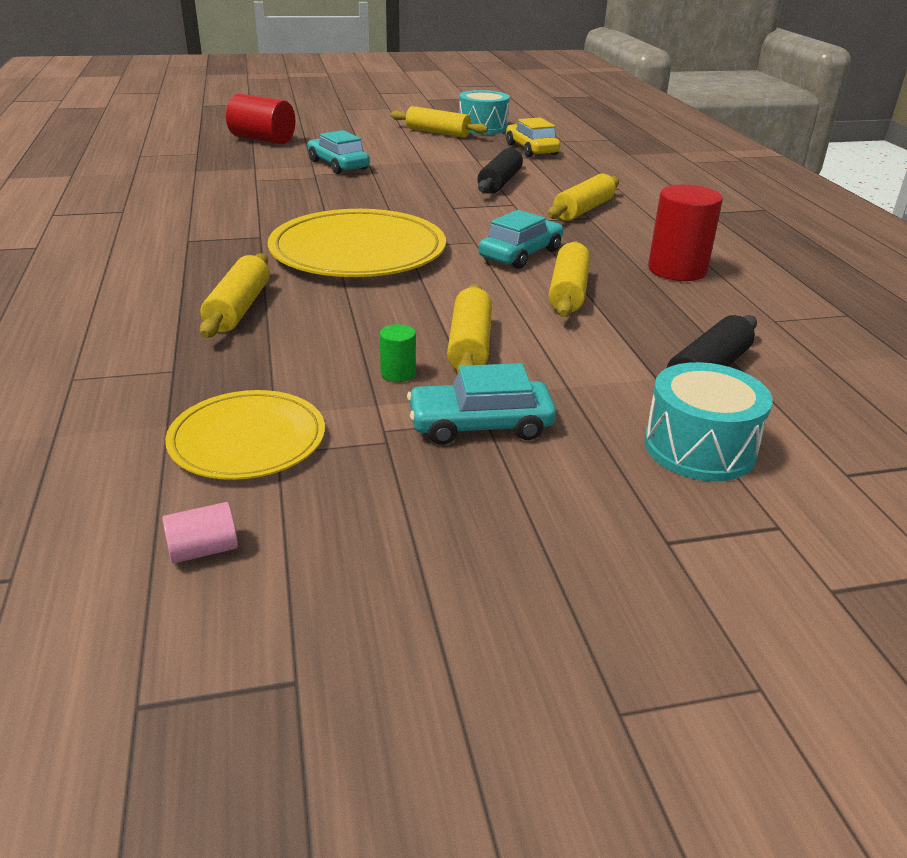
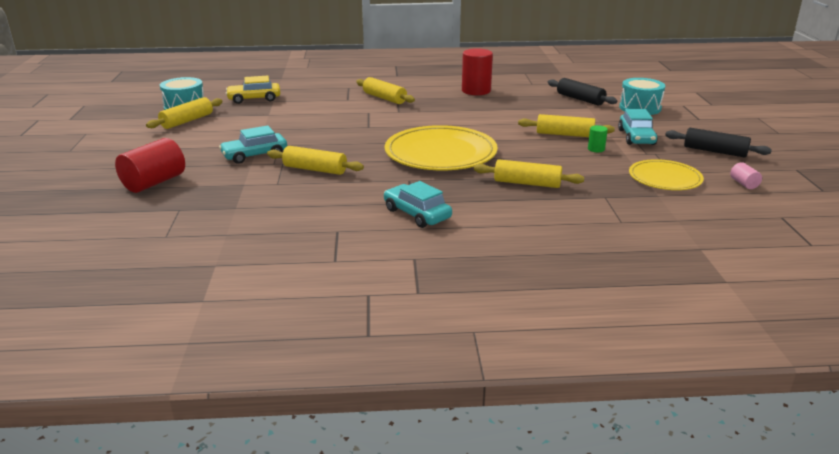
camera: 80 degrees left, 5 degrees down
(499, 182) = (324, 112): black rolling pin -> black rolling pin (715, 151)
(520, 254) = (451, 117): turquoise car -> turquoise car (417, 214)
(568, 292) = (502, 112): yellow rolling pin -> yellow rolling pin (315, 169)

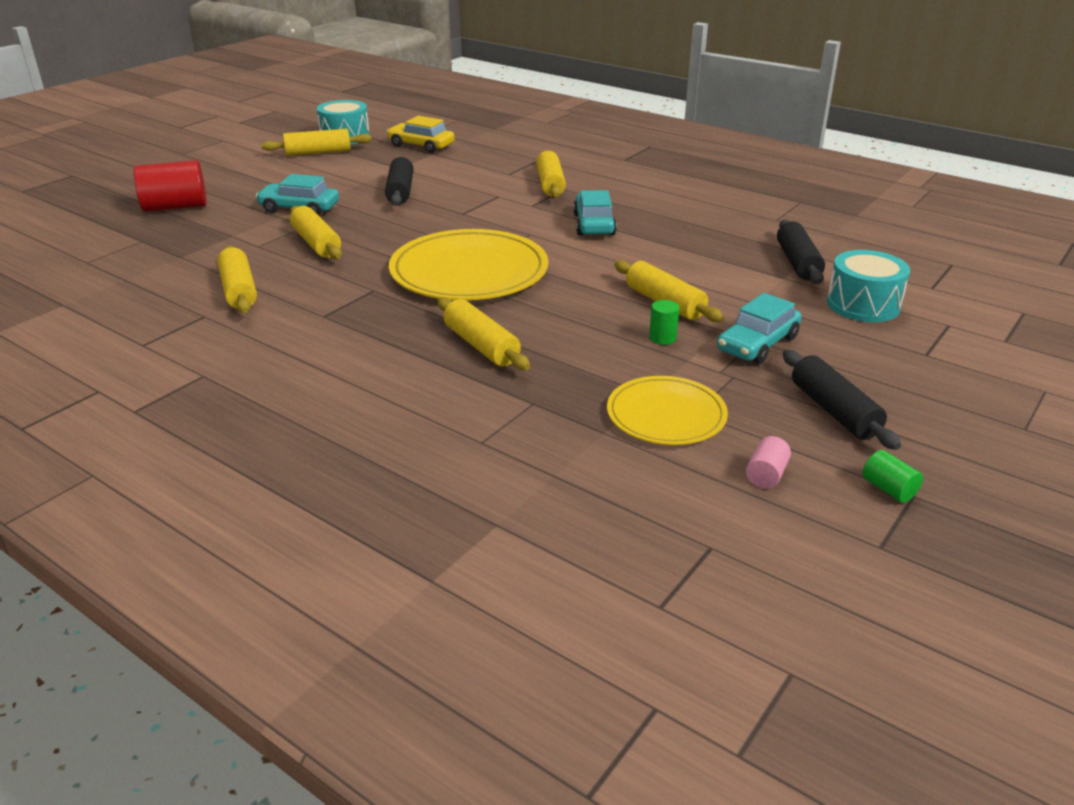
camera: 40 degrees right, 5 degrees up
(301, 126) = (400, 191): none -> black rolling pin
(326, 210) = (239, 290): none -> yellow rolling pin
(417, 214) = (301, 330): turquoise car -> turquoise car (594, 224)
(476, 91) = (678, 207): red cylinder -> none
(786, 170) = (888, 489): none -> green cylinder

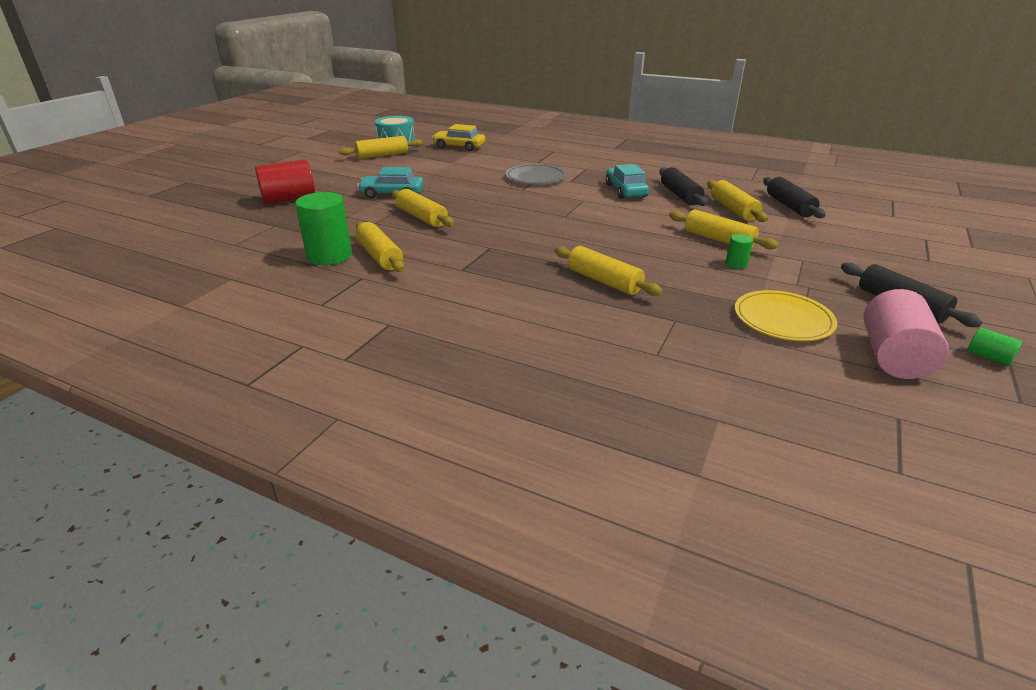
camera: 10 degrees left, 0 degrees up
(183, 285) = (329, 256): none -> green cylinder
(400, 191) = (464, 177): black rolling pin -> black rolling pin (680, 195)
(469, 271) = (556, 229): yellow plate -> none
(490, 197) = (535, 177): none -> grey plate
(550, 184) = (573, 166): yellow rolling pin -> yellow rolling pin (733, 210)
(757, 344) = (807, 262): turquoise car -> none
(766, 475) = (892, 357): pink cylinder -> pink cylinder, size x2.13
(863, 305) = (857, 230): turquoise drum -> none

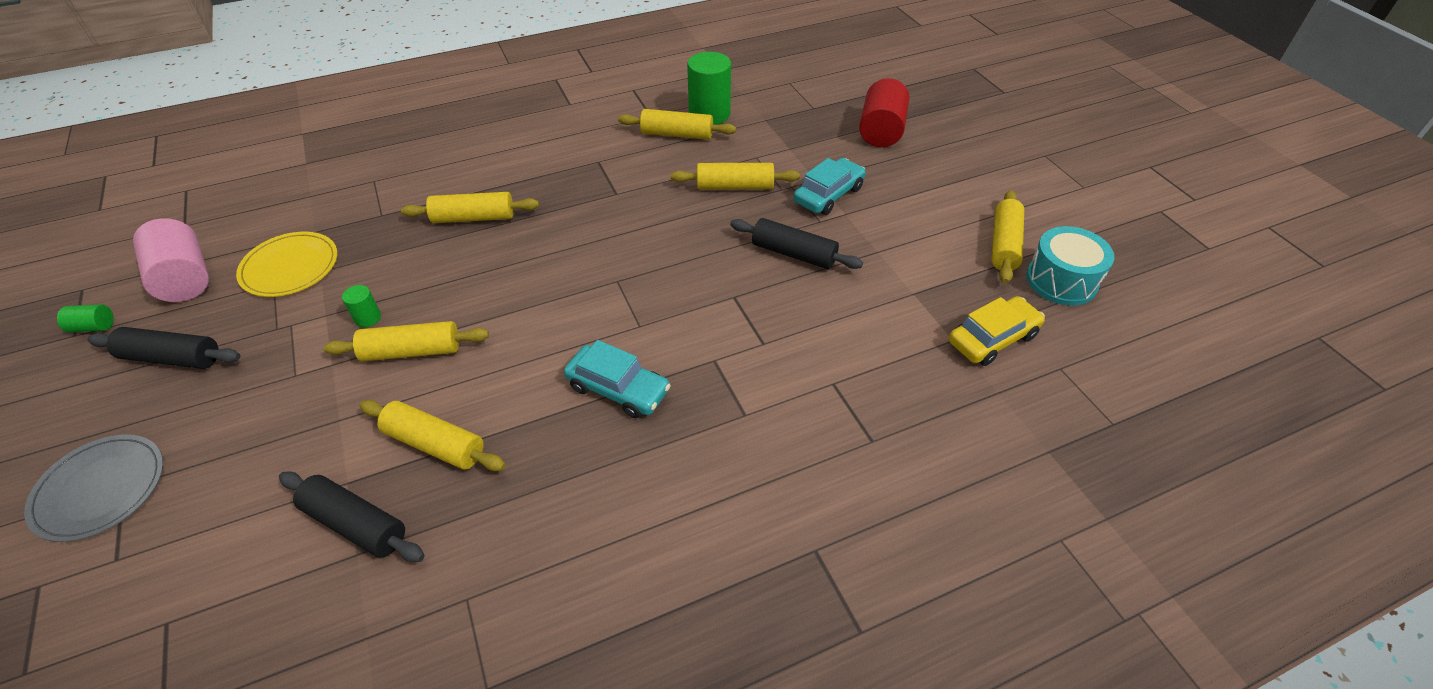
camera: 130 degrees right, 15 degrees up
(535, 177) = (764, 335): grey plate -> grey plate (100, 489)
(680, 195) = (537, 433): black rolling pin -> black rolling pin (793, 253)

